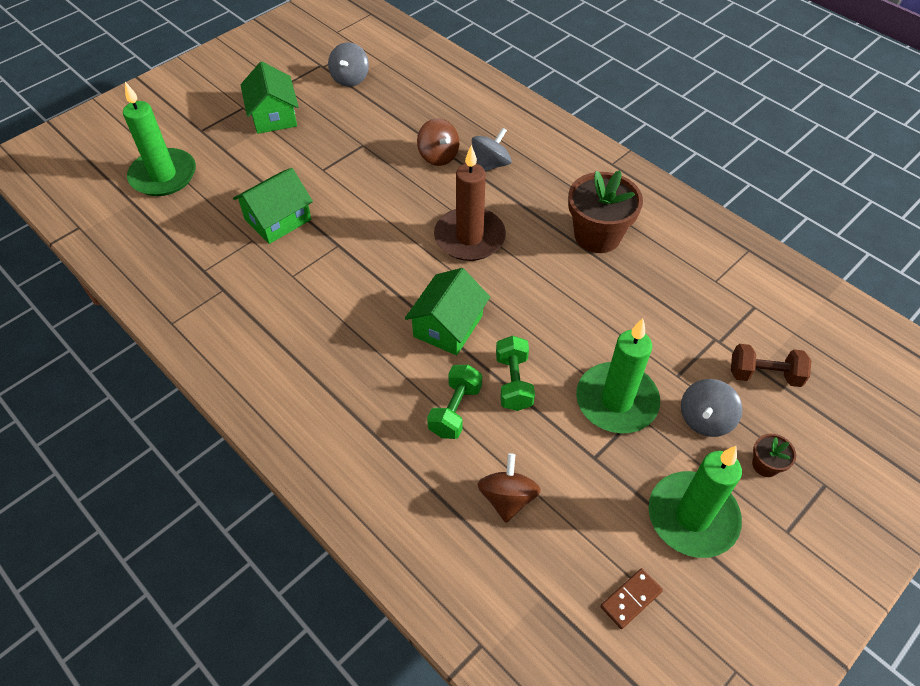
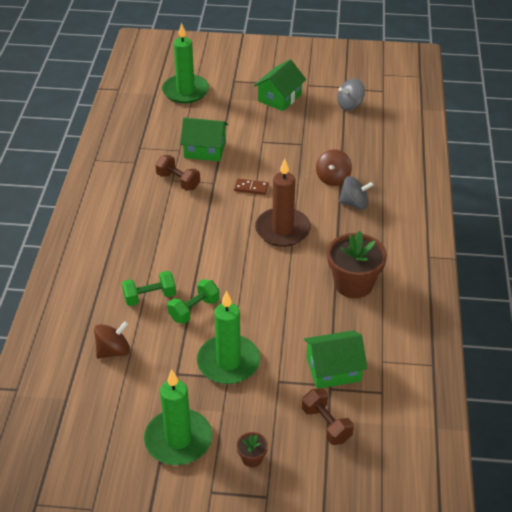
camera: 50 degrees right, 10 degrees down
(300, 272) = (178, 181): none -> brown dumbbell
(448, 326) = (205, 260): green house -> green house (333, 369)
(631, 599) = (97, 438): brown domino -> brown domino (251, 188)
(705, 419) = (258, 411): grey spinning top -> none

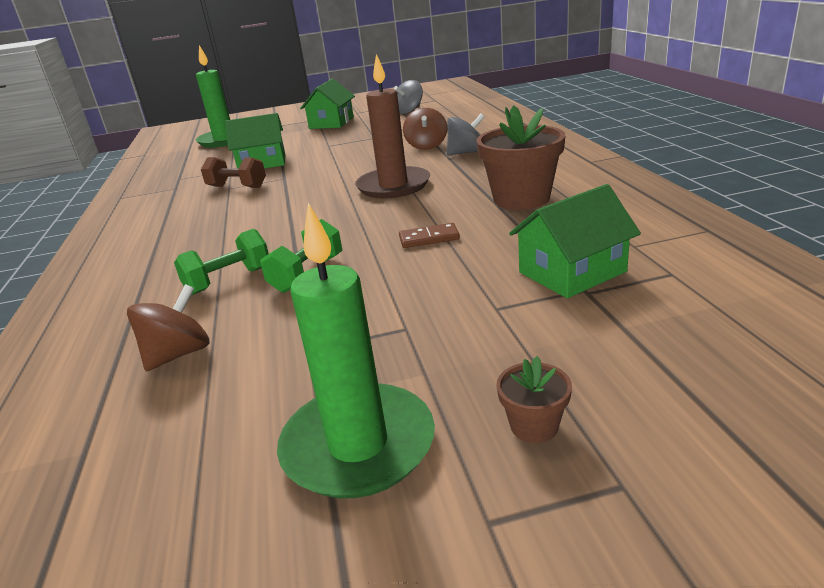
camera: 15 degrees left, 15 degrees down
(228, 362) = (396, 311): green candle -> none
(251, 188) = (333, 171): brown domino -> brown domino (429, 238)
(326, 424) = (627, 334): brown dumbbell -> none

